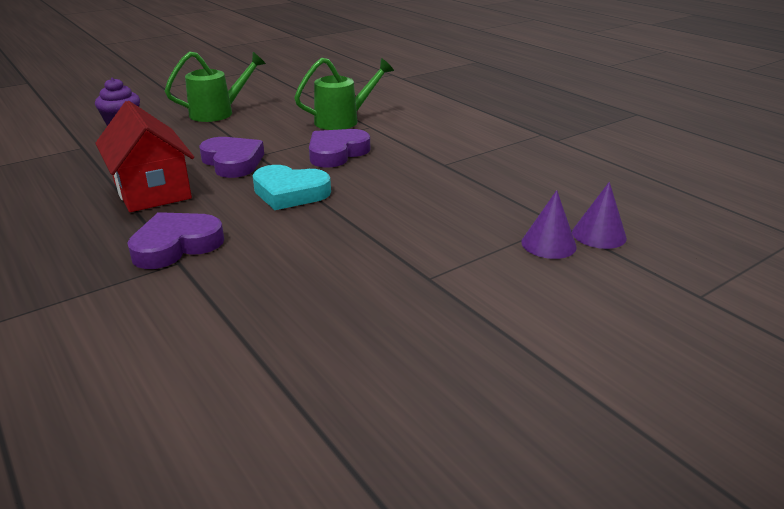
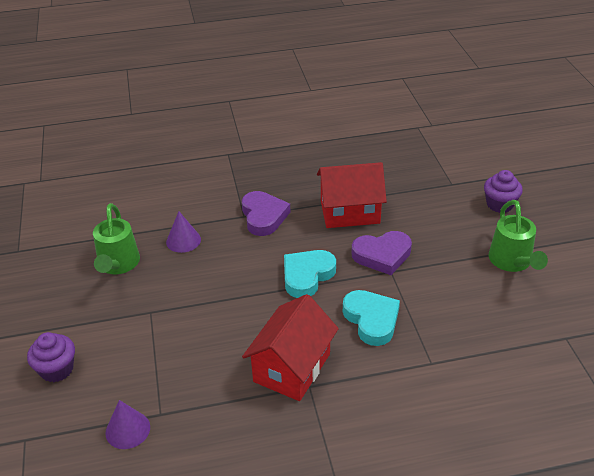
camera: 115 degrees right, 10 degrees up
(336, 153) = (371, 320): purple heart -> turquoise heart
(343, 121) = (456, 346): green watering can -> green watering can (118, 265)
(430, 175) = (292, 367): none -> red house
(548, 244) = (139, 391): purple cone -> purple cone (183, 240)
(592, 316) = (57, 369): none -> purple cupcake

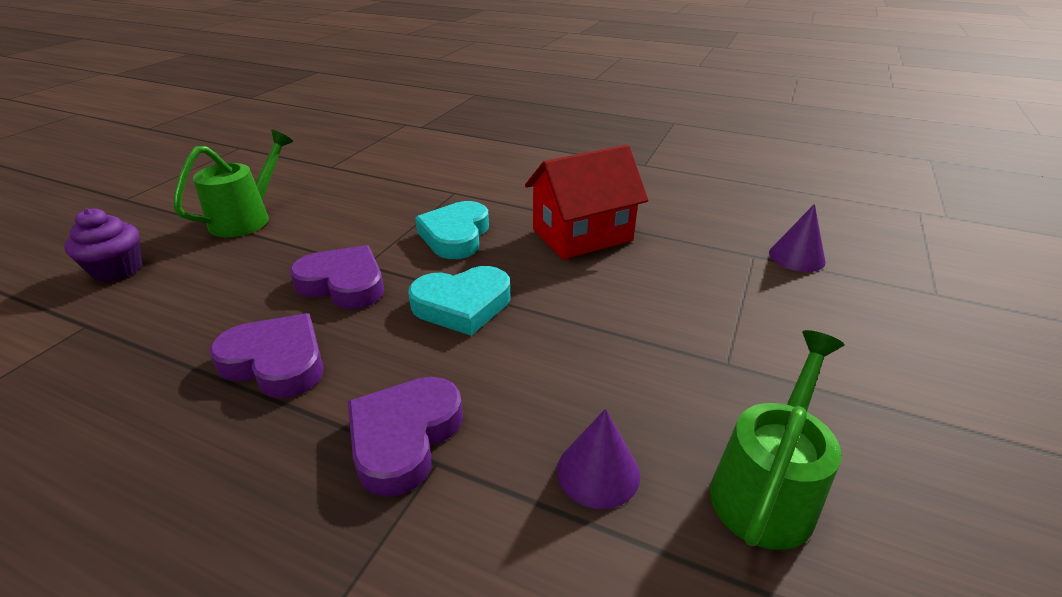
camera: 145 degrees left, 5 degrees down
(57, 369) = (900, 349): purple cupcake -> none
(350, 212) = (276, 362): red house -> purple heart

